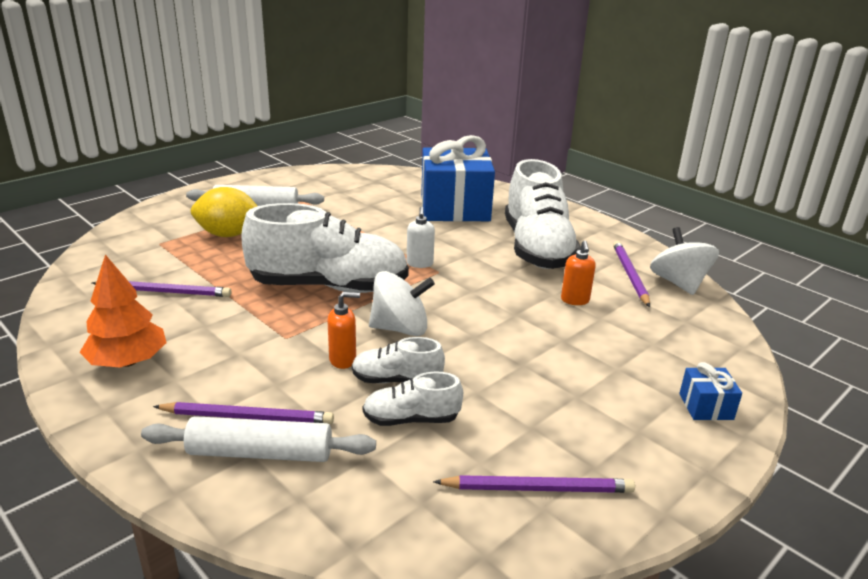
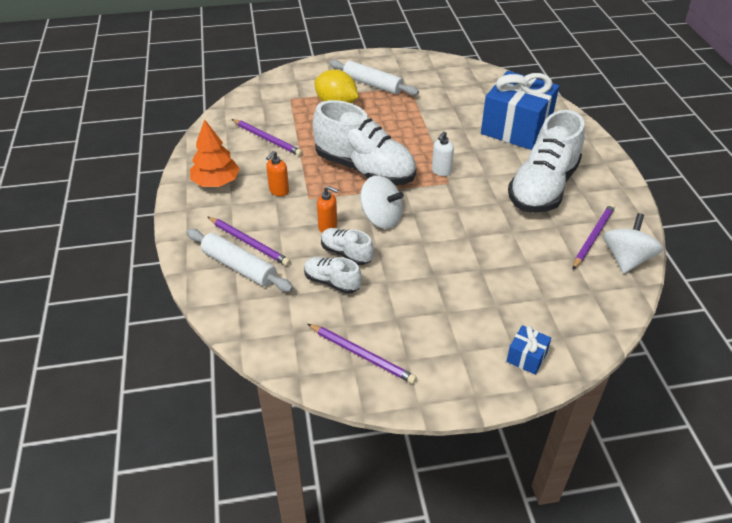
camera: 35 degrees right, 15 degrees up
(575, 300) = (523, 242): orange soap dispenser -> orange soap dispenser (279, 191)

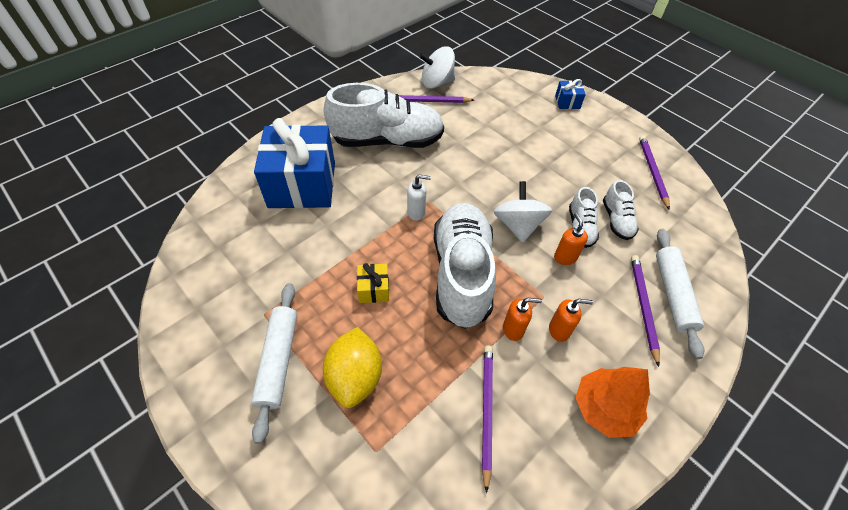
camera: 125 degrees left, 10 degrees up
(301, 172) = (513, 329): none -> orange soap dispenser
(388, 129) = (374, 289): none -> yellow gift

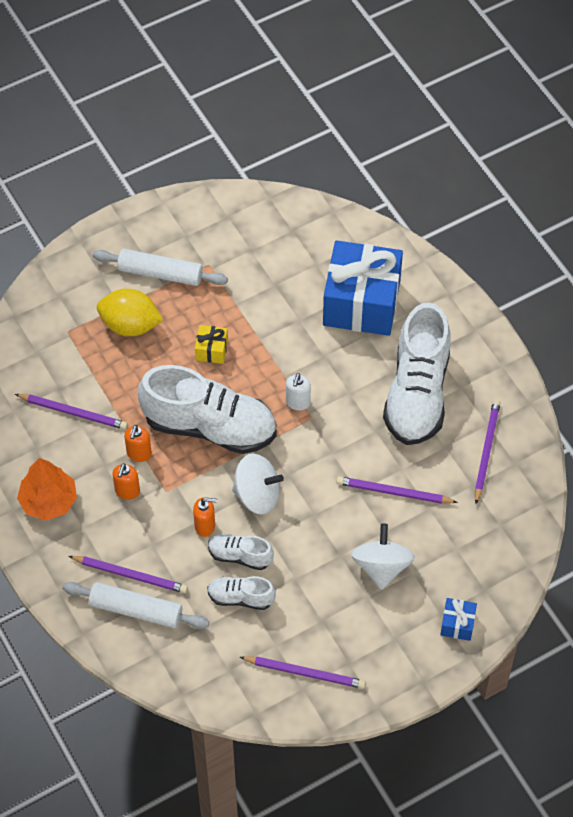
camera: 105 degrees right, 5 degrees up
(437, 83) = (525, 471): white spinning top -> white spinning top (381, 567)
(480, 143) = (393, 492): none -> purple pencil

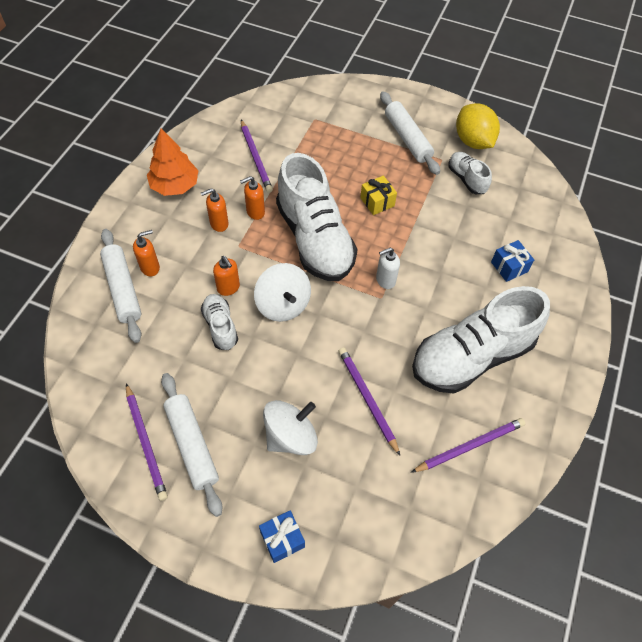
camera: 50 degrees right, 0 degrees up
(130, 325) = (351, 147): yellow lemon -> yellow lemon (473, 141)
(130, 575) = (150, 267): purple pencil -> orange soap dispenser
(240, 597) = (183, 350): white shoe -> white shoe (466, 179)
(333, 641) = (192, 445): none -> white rolling pin
(361, 303) = (509, 267): blue gift -> blue gift, size x0.41

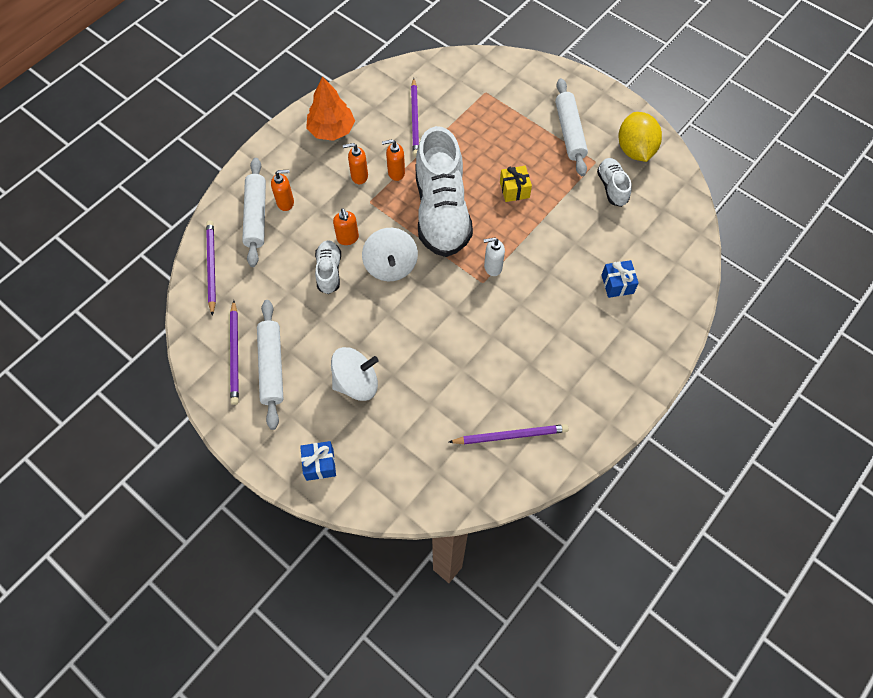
camera: 20 degrees right, 5 degrees up
(367, 399) = (434, 370): purple pencil -> purple pencil (211, 267)
(471, 356) = (545, 358): white shoe -> none

